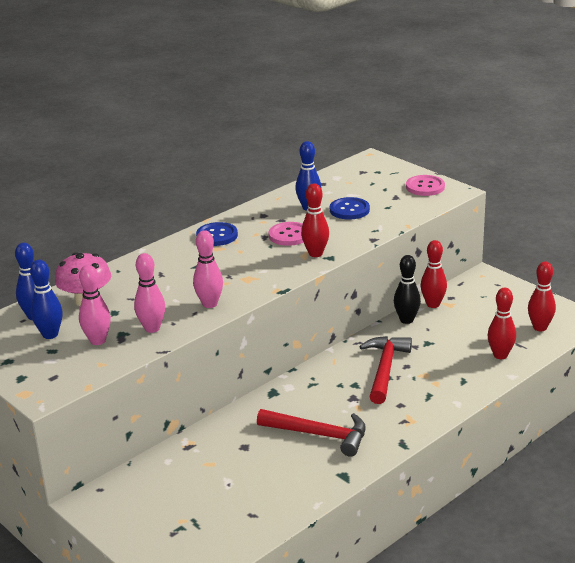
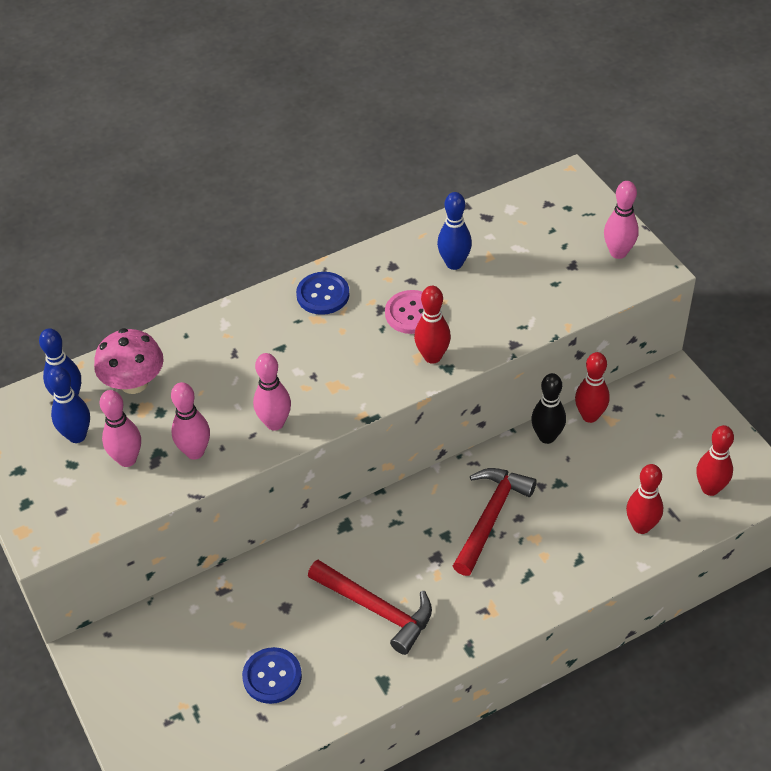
camera: 15 degrees right, 20 degrees up
(349, 210) = (504, 279): blue button -> blue button (272, 676)
(425, 187) = (618, 253): pink button -> pink bowling pin

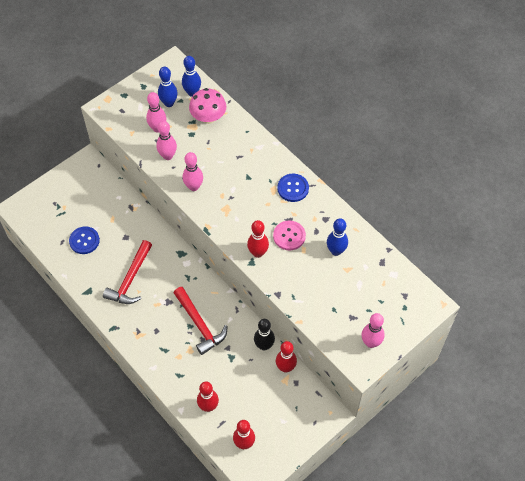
camera: 75 degrees right, 10 degrees up
(490, 517) = (200, 324): red hammer -> red hammer turned 45 degrees clockwise

